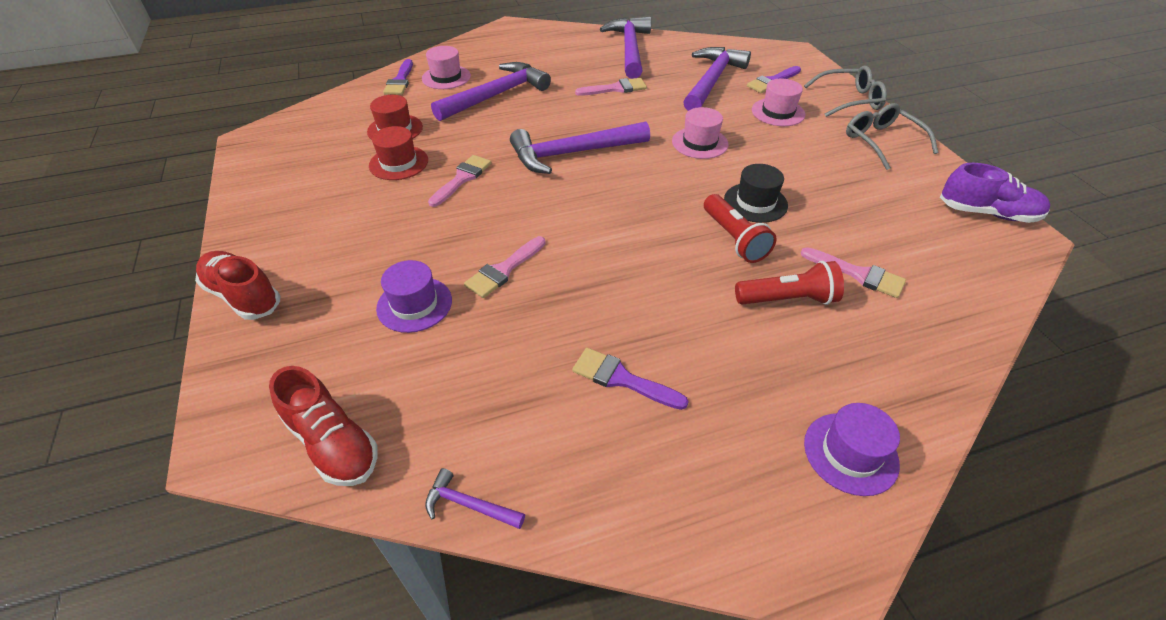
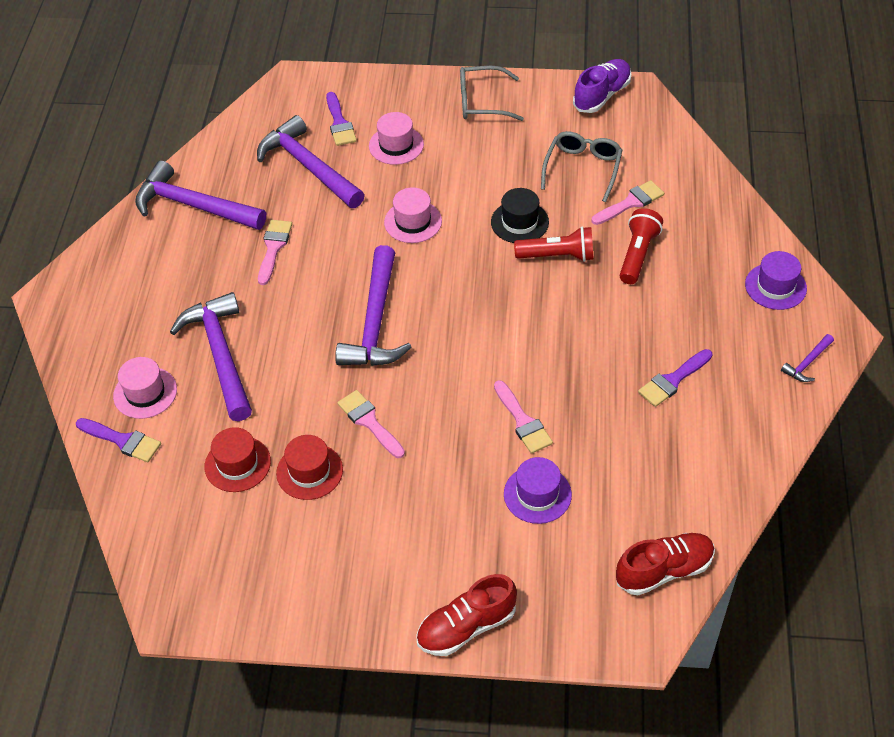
camera: 65 degrees left, 5 degrees up
(469, 505) = (744, 496): purple hammer -> purple hammer (807, 363)
(849, 100) = (406, 87): grey glasses -> grey glasses (582, 168)

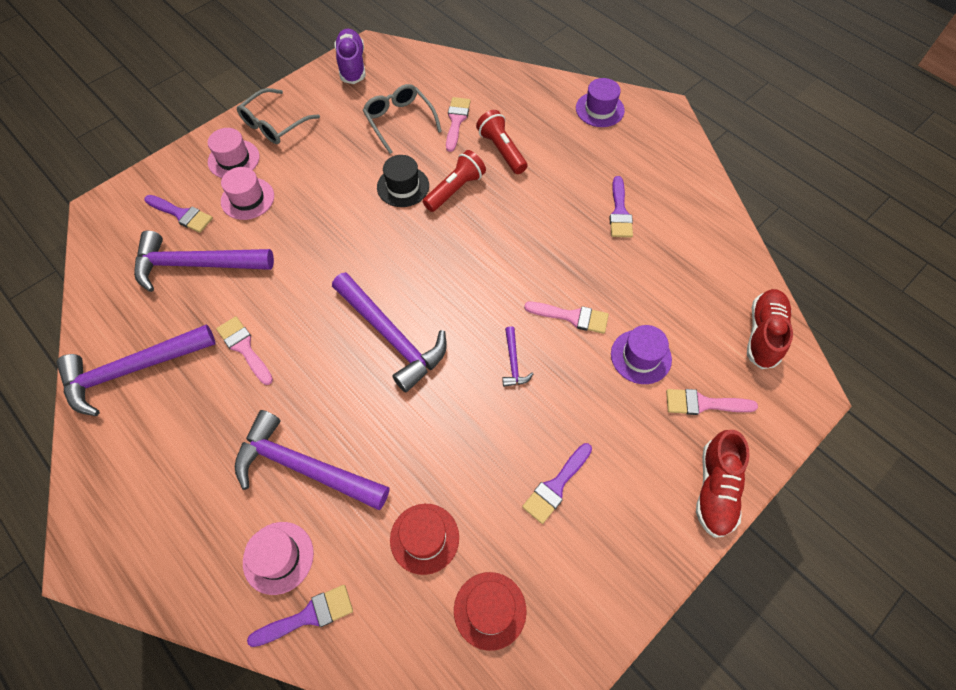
camera: 50 degrees left, 10 degrees up
(309, 471) = (483, 489): red hat -> red hat (490, 610)
(359, 515) = (556, 486): none -> purple brush
(369, 422) = (478, 412): pink brush -> pink brush (703, 403)
(413, 222) = (328, 243): pink hat -> pink hat (234, 159)
(807, 363) = (671, 141): purple hammer -> purple hammer (513, 362)

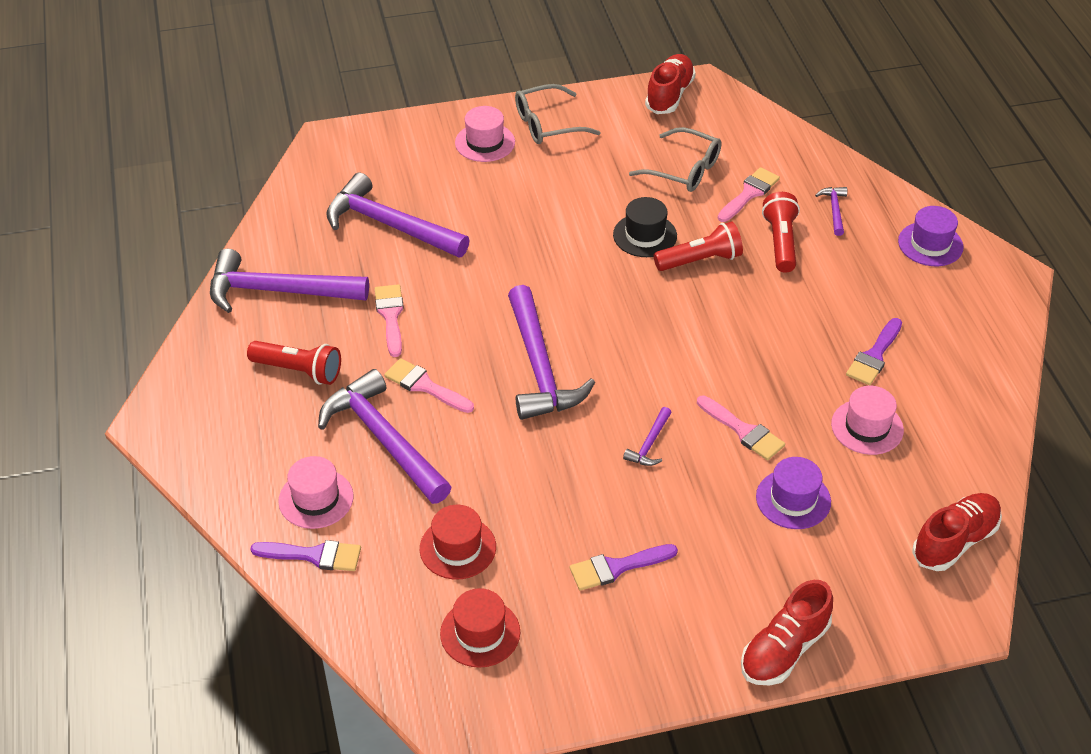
camera: 30 degrees right, 15 degrees down
(182, 214) = (403, 174): purple brush -> none
(193, 438) = (299, 371): none -> red flashlight
(247, 199) = (476, 185): pink hat -> pink hat (867, 427)
(352, 65) = (669, 95): purple shoe -> red shoe
(399, 121) = (684, 170): grey glasses -> grey glasses turned 120 degrees clockwise
(522, 110) = (834, 210): none -> purple hammer
(703, 403) = (831, 571): pink brush -> pink brush (425, 386)

